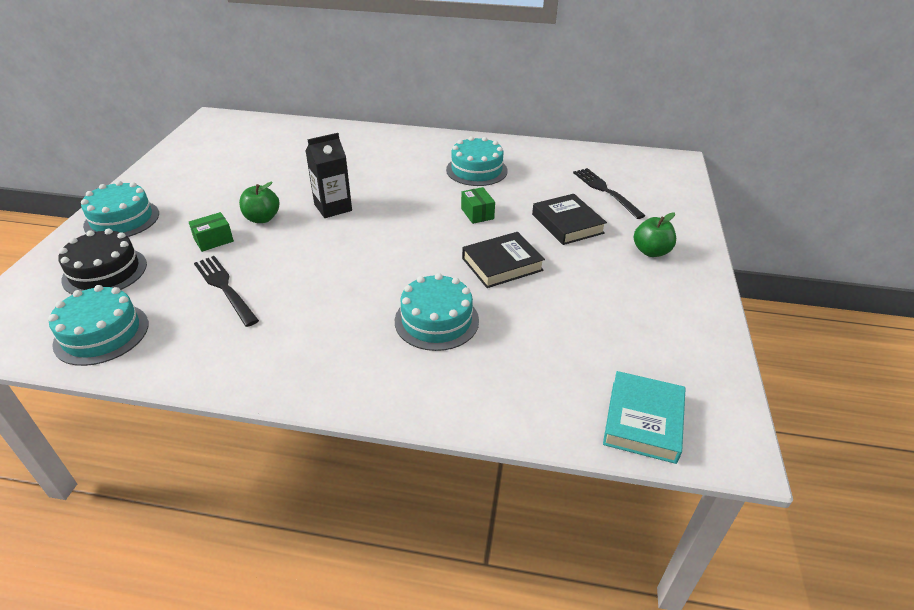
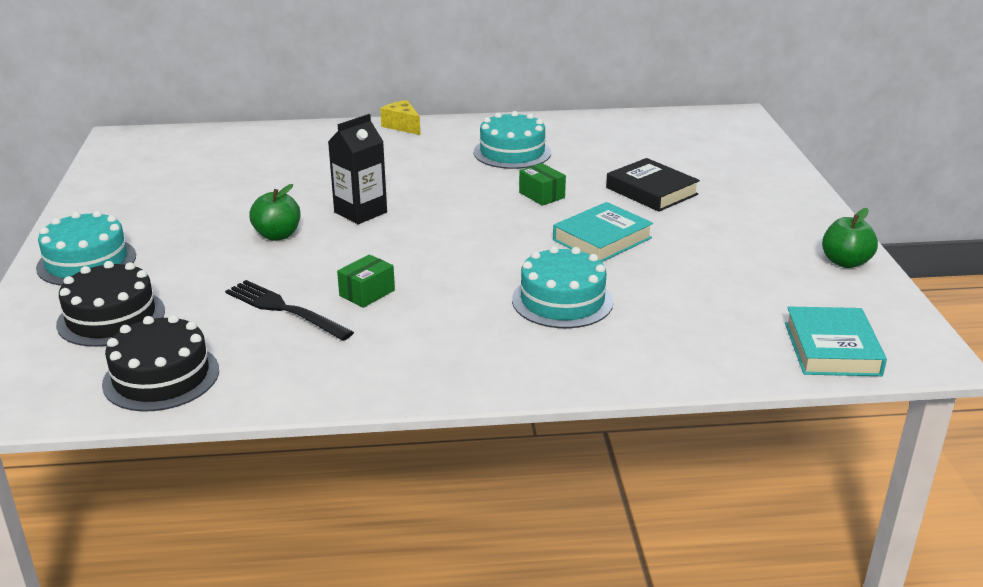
camera: 15 degrees left, 10 degrees down
(101, 333) = (161, 377): turquoise cake -> black cake
(213, 240) = (231, 265): green box -> green box (367, 293)
(408, 135) = (402, 126): none -> yellow cheese
(502, 264) = (602, 239): black book -> turquoise book
(605, 191) = (675, 154): black fork -> none
(651, 251) = (758, 204): green apple -> green apple (845, 262)

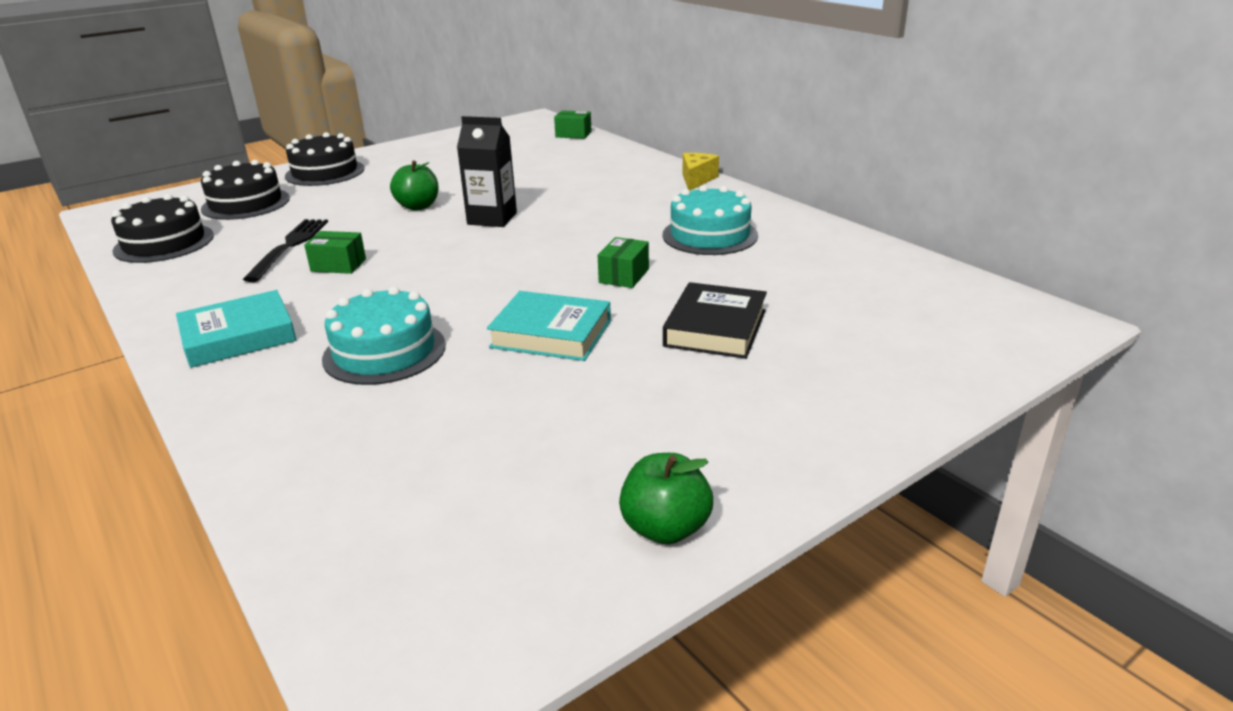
camera: 60 degrees right, 0 degrees up
(86, 262) = (325, 172): turquoise cake -> black cake
(205, 135) = (573, 134): none -> green box
(832, 349) = (372, 575): turquoise book -> turquoise book (238, 336)

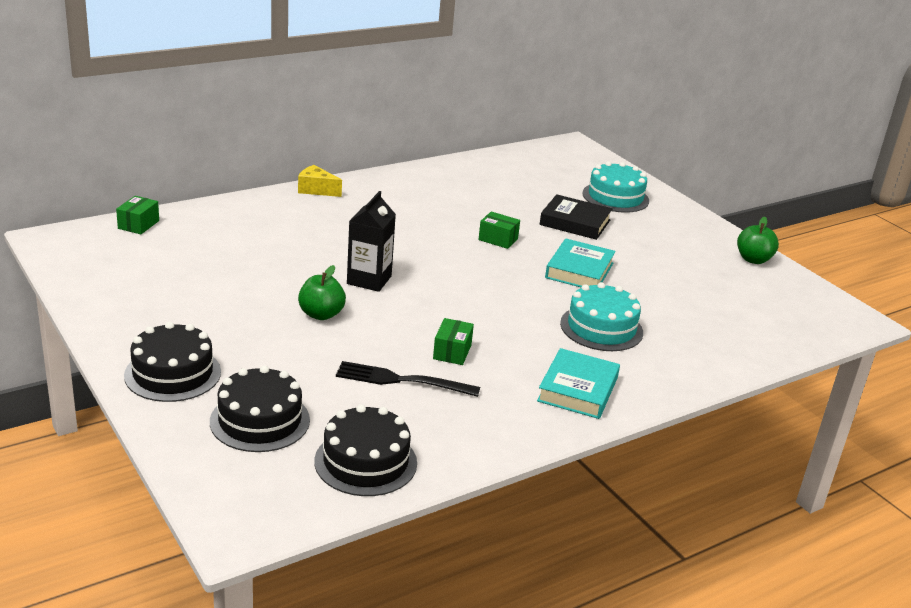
camera: 90 degrees left, 0 degrees up
(238, 336) = (577, 389): turquoise book -> turquoise book turned 45 degrees clockwise
(710, 235) = (435, 203): turquoise cake -> turquoise cake (615, 197)

